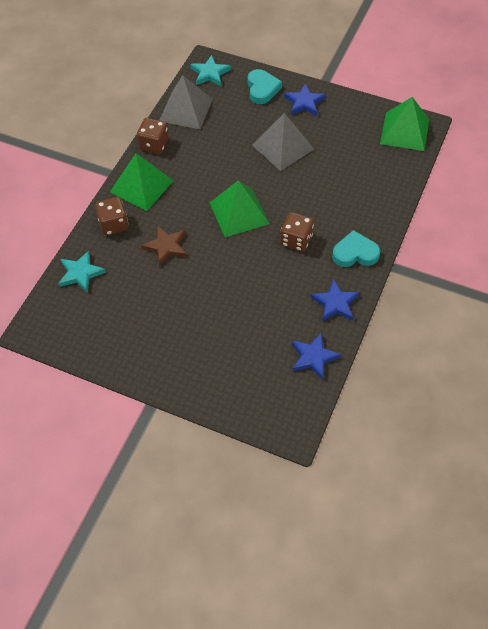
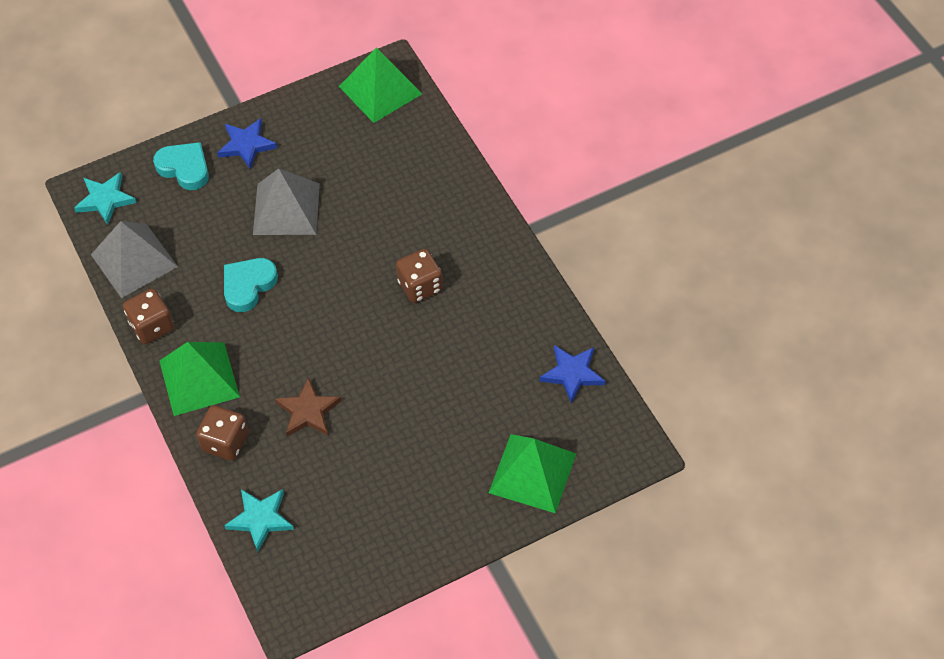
camera: 50 degrees left, 0 degrees up
(239, 213) = (333, 312): green pyramid -> green pyramid (532, 473)
(335, 303) = (528, 309): blue star -> none
(355, 253) = (486, 247): turquoise heart -> turquoise heart (248, 286)

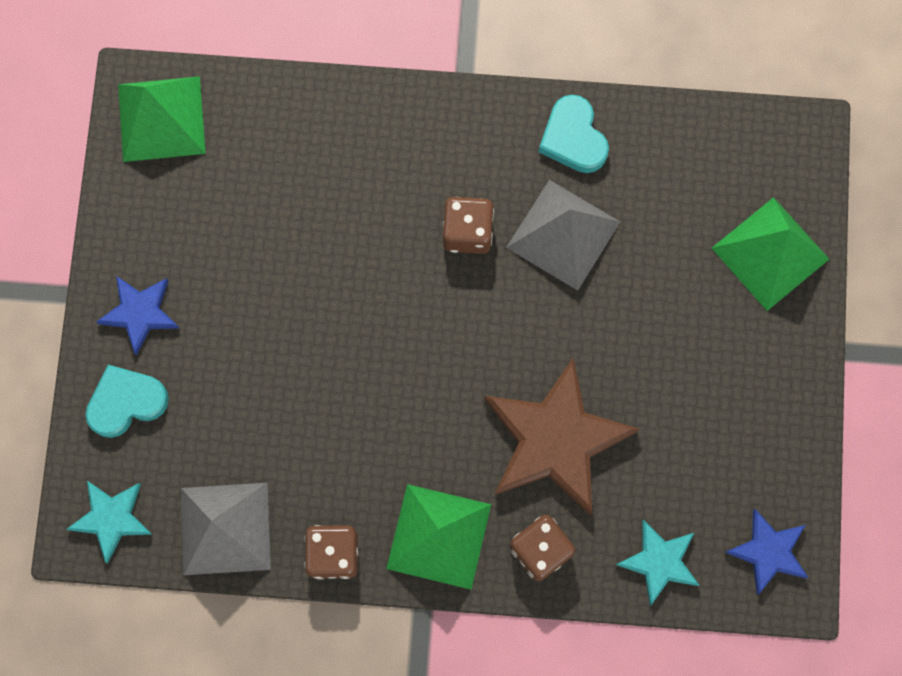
camera: 60 degrees left, 20 degrees up
(248, 286) = (346, 417): turquoise heart -> turquoise heart (573, 138)
(286, 209) = (265, 318): grey pyramid -> grey pyramid (563, 234)
(308, 411) = (555, 440): brown star -> brown star, size x1.88
(572, 374) = (677, 143): blue star -> blue star (768, 552)

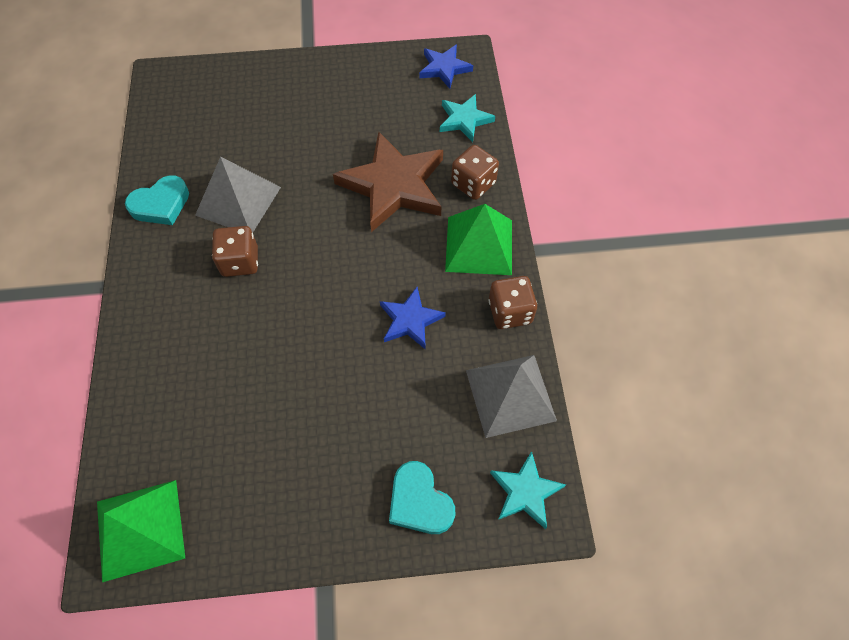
camera: 100 degrees left, 15 degrees down
(140, 313) = (335, 507): blue star -> blue star (410, 320)
(770, 253) = (244, 86): green pyramid -> none

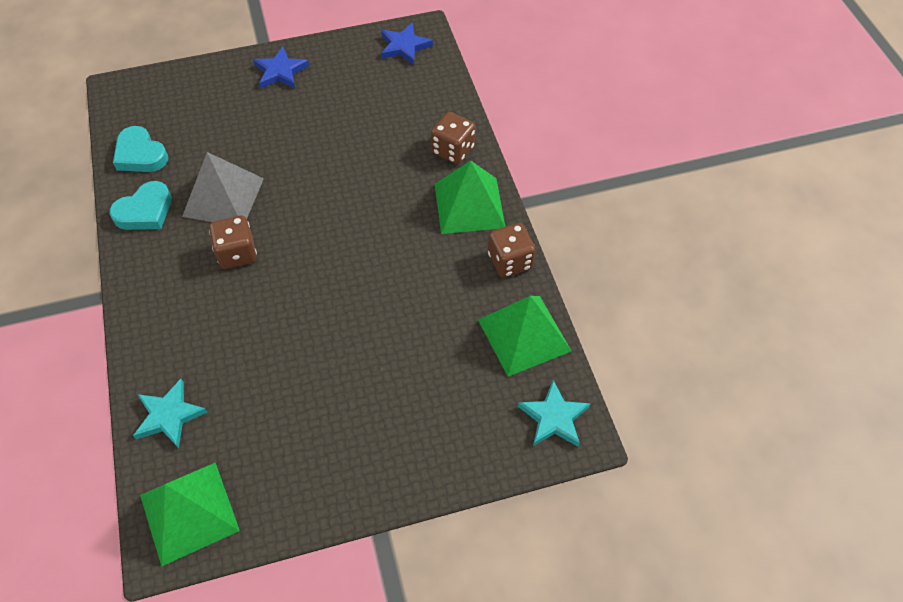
camera: 10 degrees left, 5 degrees down
(394, 185) = (376, 162): brown star -> none
(410, 320) = (416, 283): blue star -> blue star (280, 72)
(419, 502) = (456, 442): turquoise heart -> turquoise heart (140, 154)
(464, 120) = (433, 92): turquoise star -> turquoise star (169, 415)
(510, 395) = (524, 335): grey pyramid -> green pyramid

